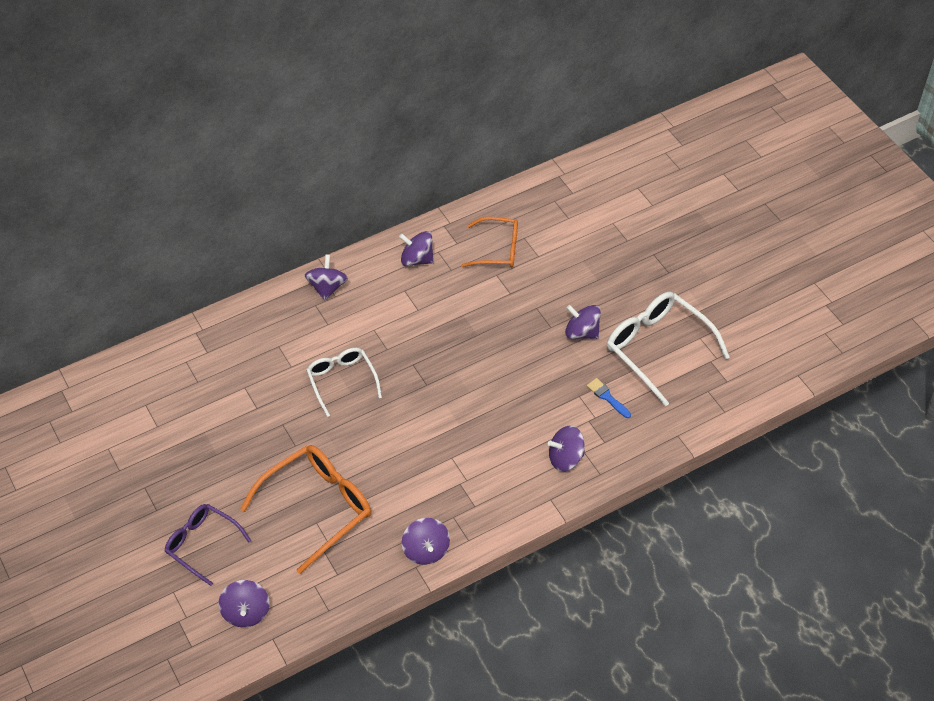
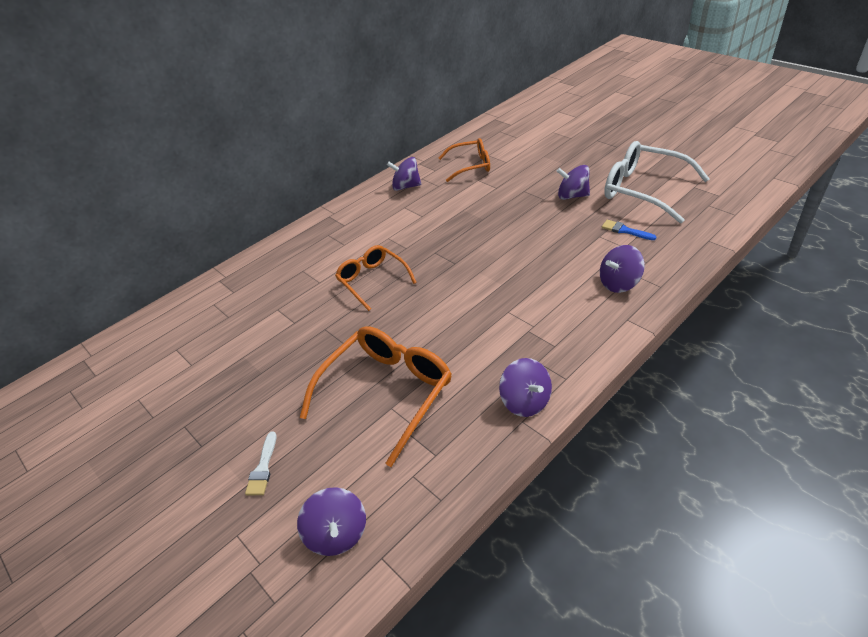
camera: 10 degrees left, 10 degrees down
(202, 544) = (263, 468): purple glasses -> white brush
(327, 287) = (334, 221): purple spinning top -> none
(341, 381) = (372, 280): white glasses -> orange glasses

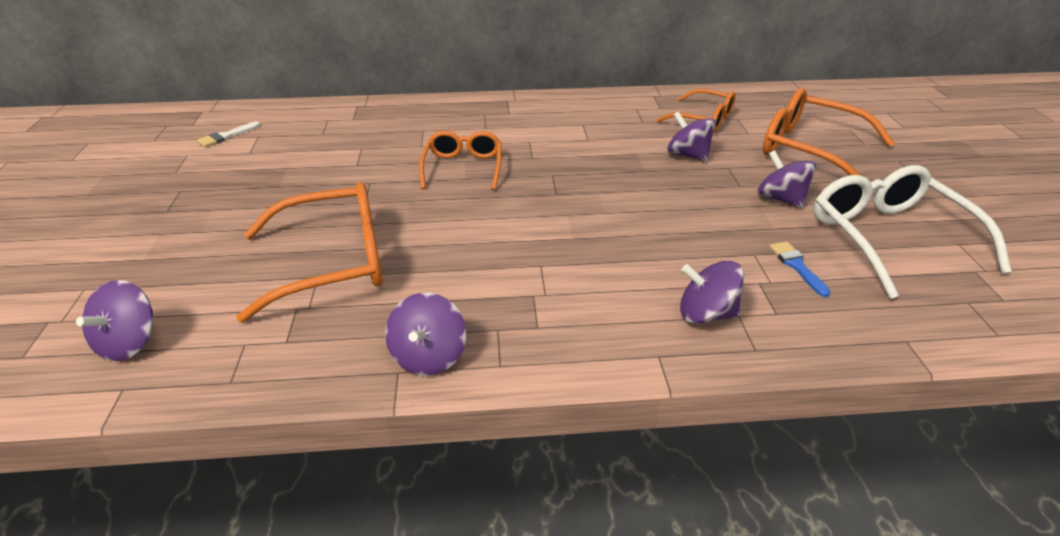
camera: 35 degrees right, 5 degrees down
(263, 468) = (171, 254): white brush -> white brush (226, 136)
(406, 186) = (610, 108): purple spinning top -> purple spinning top (687, 155)
(549, 156) = (809, 149): none -> orange glasses

